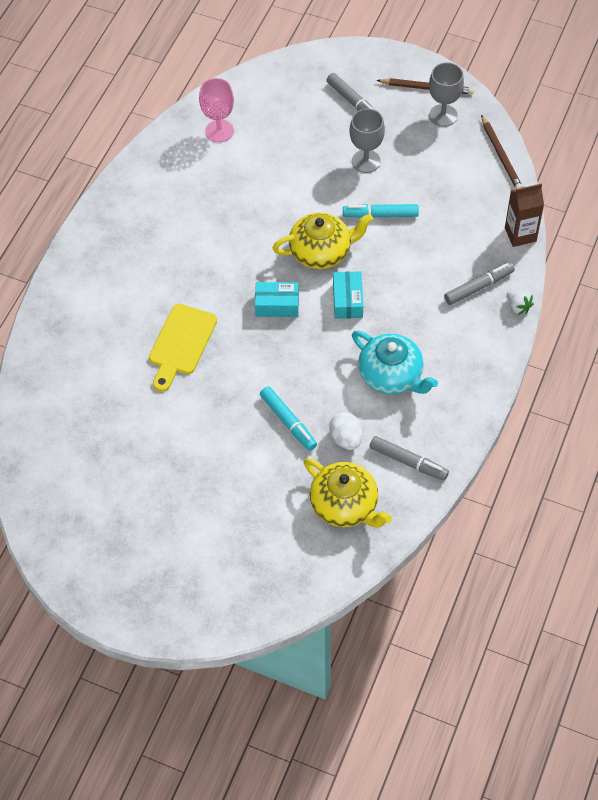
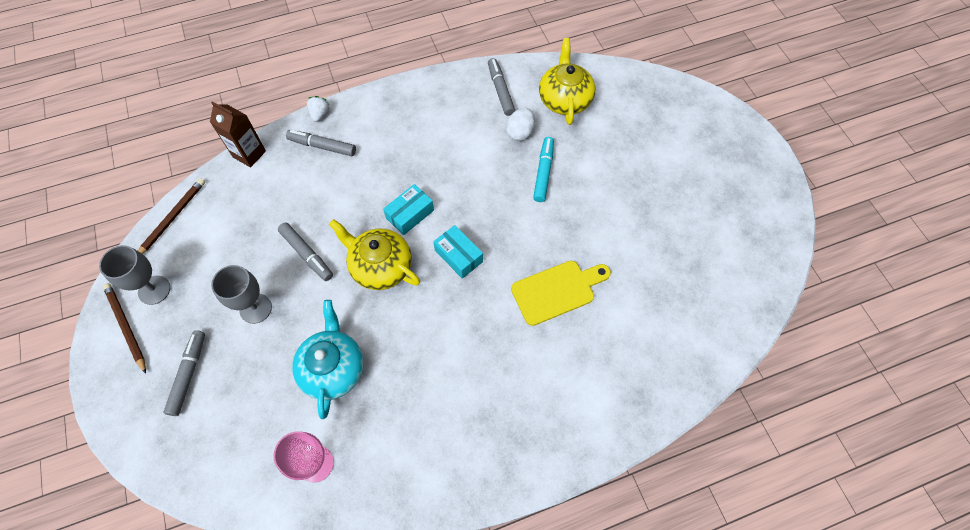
camera: 135 degrees left, 5 degrees up
(380, 215) = (307, 254): turquoise marker -> grey marker
(391, 375) = (446, 143): turquoise teapot -> turquoise teapot (333, 368)

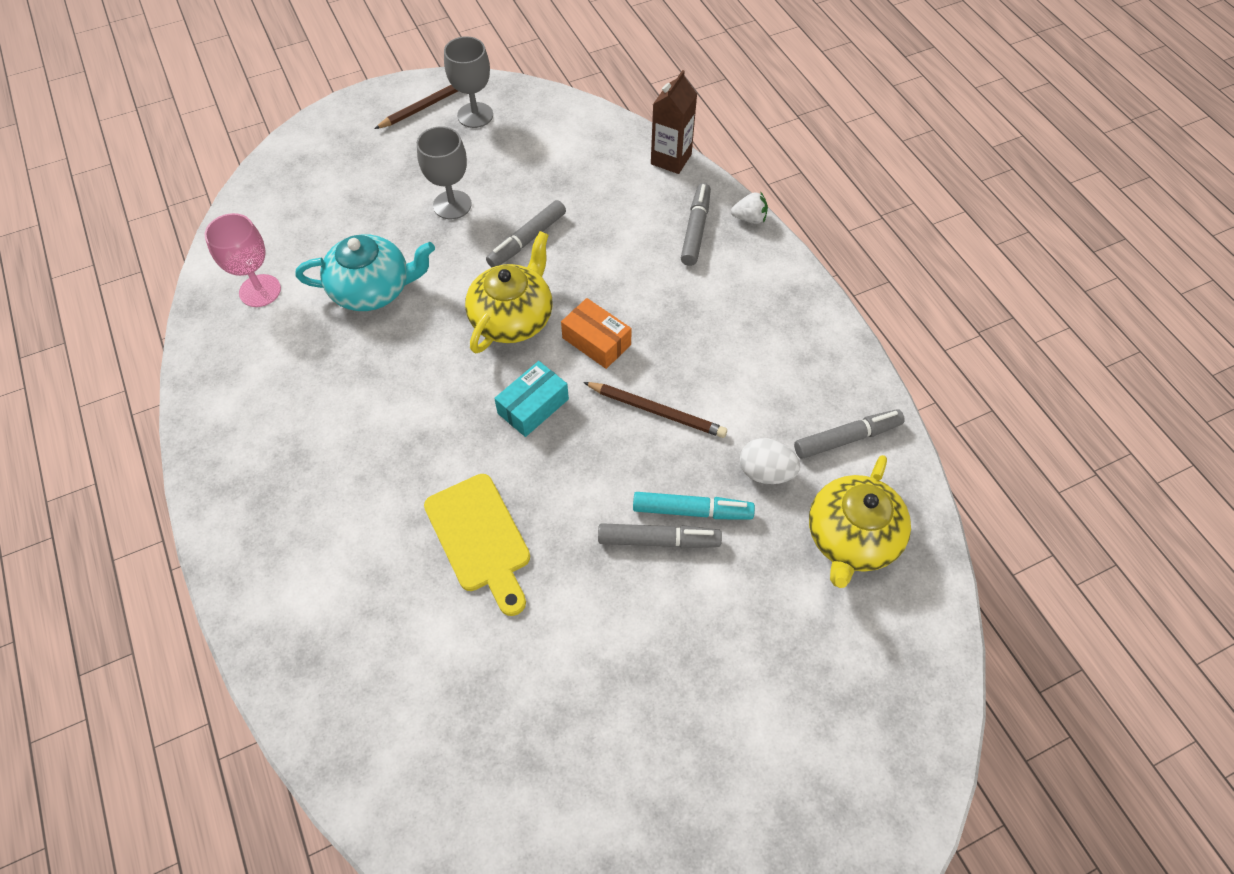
camera: 85 degrees right, 5 degrees down
(172, 218) = (569, 110): brown pencil -> brown pencil (656, 411)
(188, 374) = (373, 164): grey marker -> grey marker (658, 540)
(410, 214) = (596, 341): turquoise box -> orange box
(564, 99) = (851, 538): yellow teapot -> yellow teapot turned 120 degrees clockwise

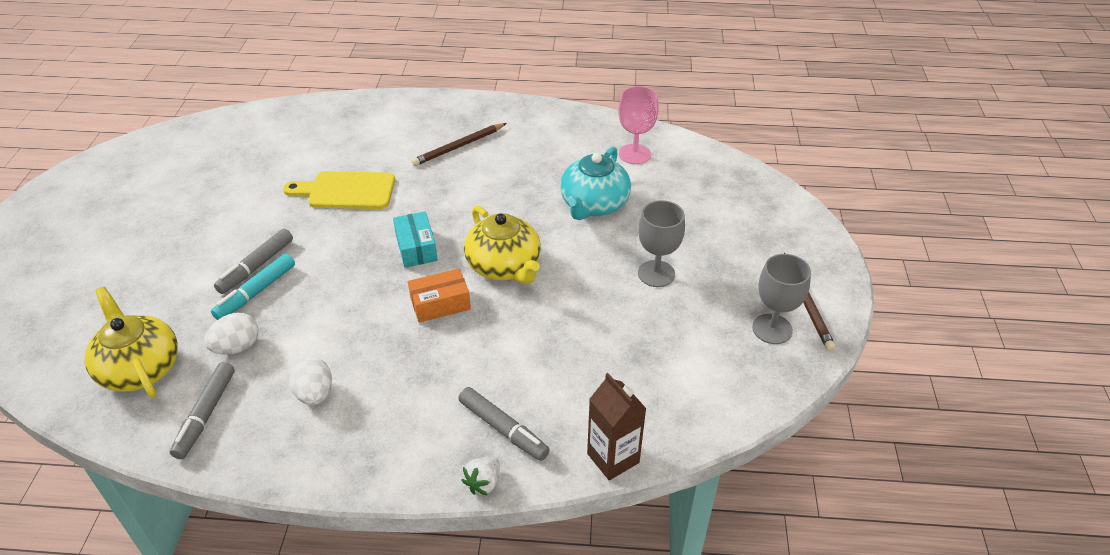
camera: 120 degrees right, 15 degrees down
(527, 240) = (580, 304): grey marker -> none
(656, 411) = (347, 310): brown pencil -> brown pencil (459, 147)
(763, 372) = (314, 394): none -> white egg

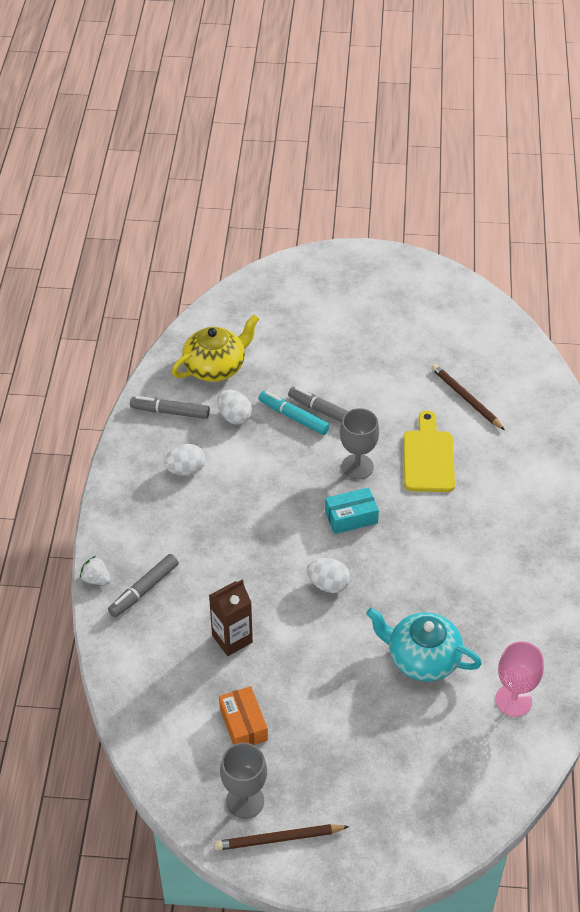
camera: 90 degrees right, 5 degrees up
(440, 304) = (280, 540): orange box -> orange box (243, 724)
(459, 147) = (508, 539): brown pencil -> brown pencil (466, 399)
(504, 266) = (328, 584): yellow teapot -> white egg
(613, 458) = (110, 663): brown carton -> brown carton (232, 639)
(656, 274) = (320, 708): grey goblet -> grey goblet (357, 467)

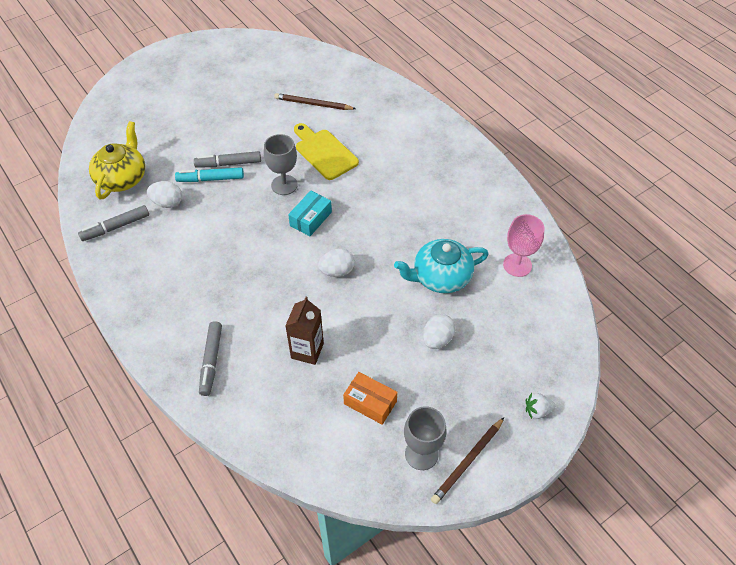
camera: 40 degrees left, 5 degrees up
(96, 579) = (167, 378): white strawberry -> white strawberry (537, 411)
(186, 470) = (165, 259): white egg -> white egg (437, 339)

